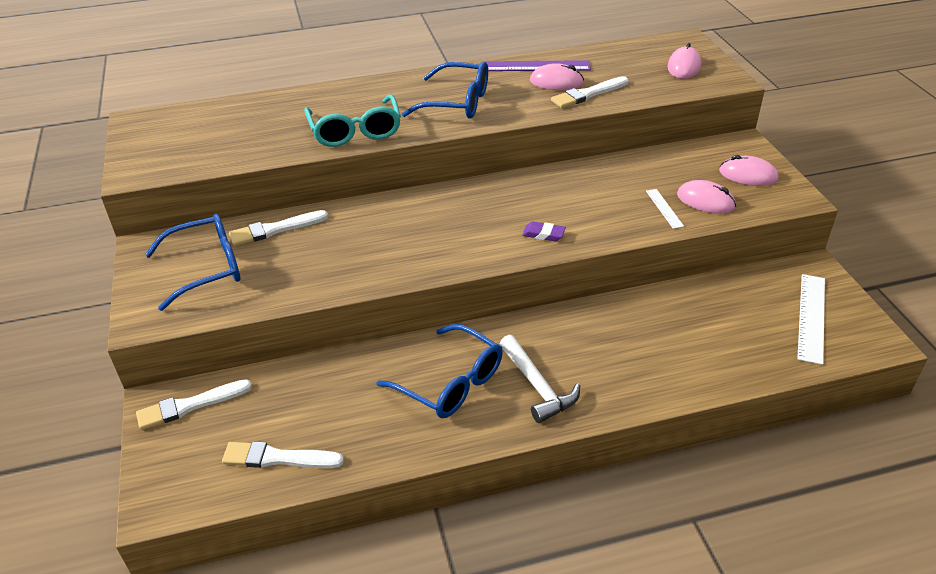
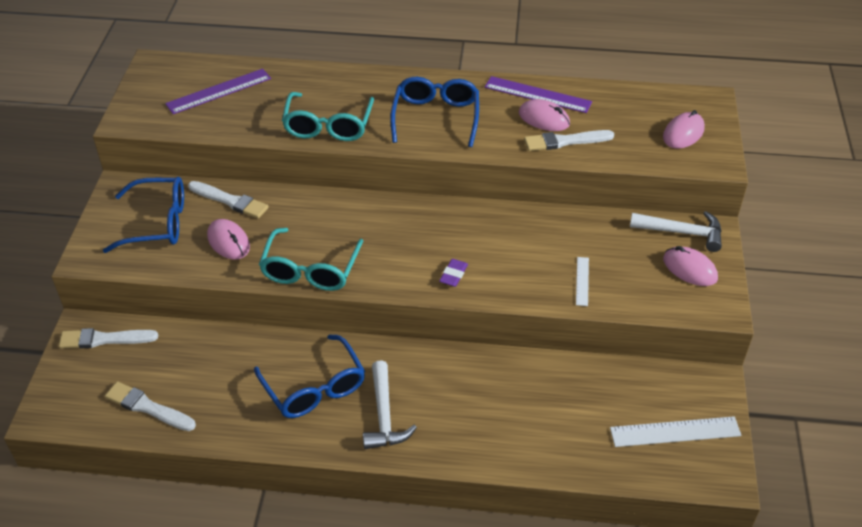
camera: 20 degrees right, 5 degrees up
(221, 128) = (219, 91): none -> purple ruler
(275, 229) = (230, 201): white brush -> white brush turned 150 degrees counterclockwise
(399, 266) = (310, 269): none -> turquoise glasses
(456, 102) = (436, 118): blue glasses -> blue glasses turned 120 degrees counterclockwise
(543, 234) = (453, 275): purple eraser -> purple eraser turned 75 degrees clockwise
(705, 201) = (627, 285): pink mouse -> pink mouse (229, 242)
(720, 150) = (682, 233): none -> white hammer
(811, 317) = (675, 432): white ruler -> white ruler turned 45 degrees clockwise

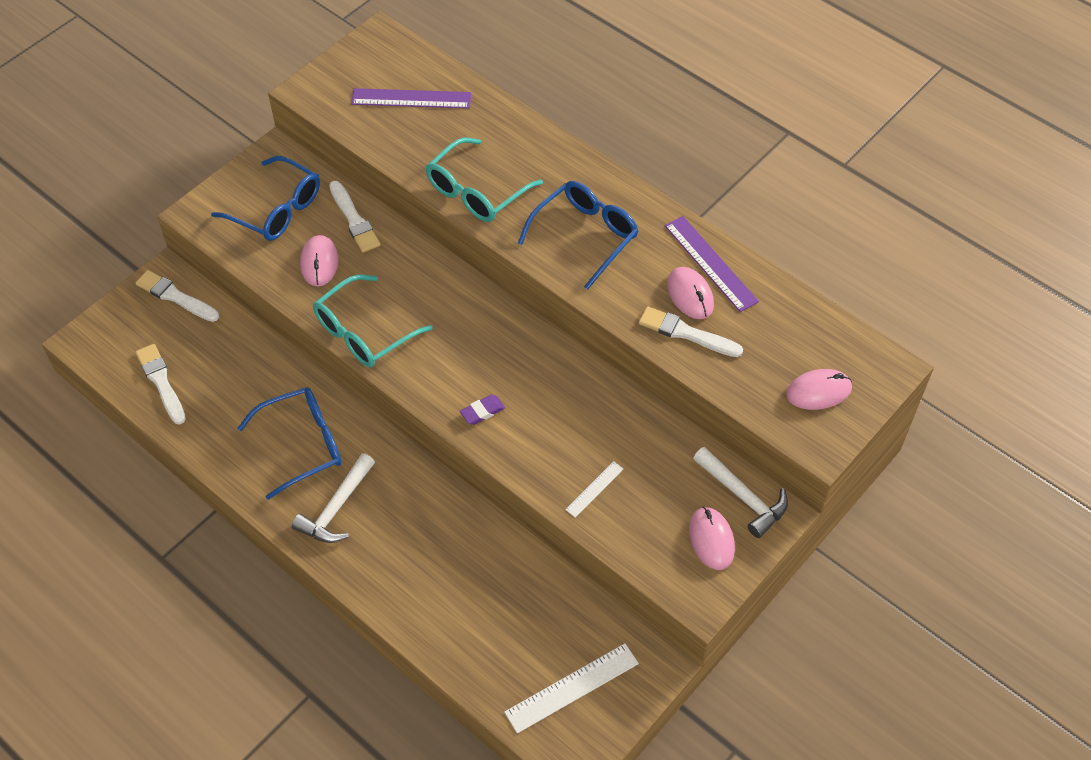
camera: 35 degrees right, 10 degrees up
(314, 387) = (302, 445): blue glasses -> blue glasses turned 120 degrees counterclockwise
(675, 432) = (572, 688): white ruler -> white ruler turned 60 degrees counterclockwise

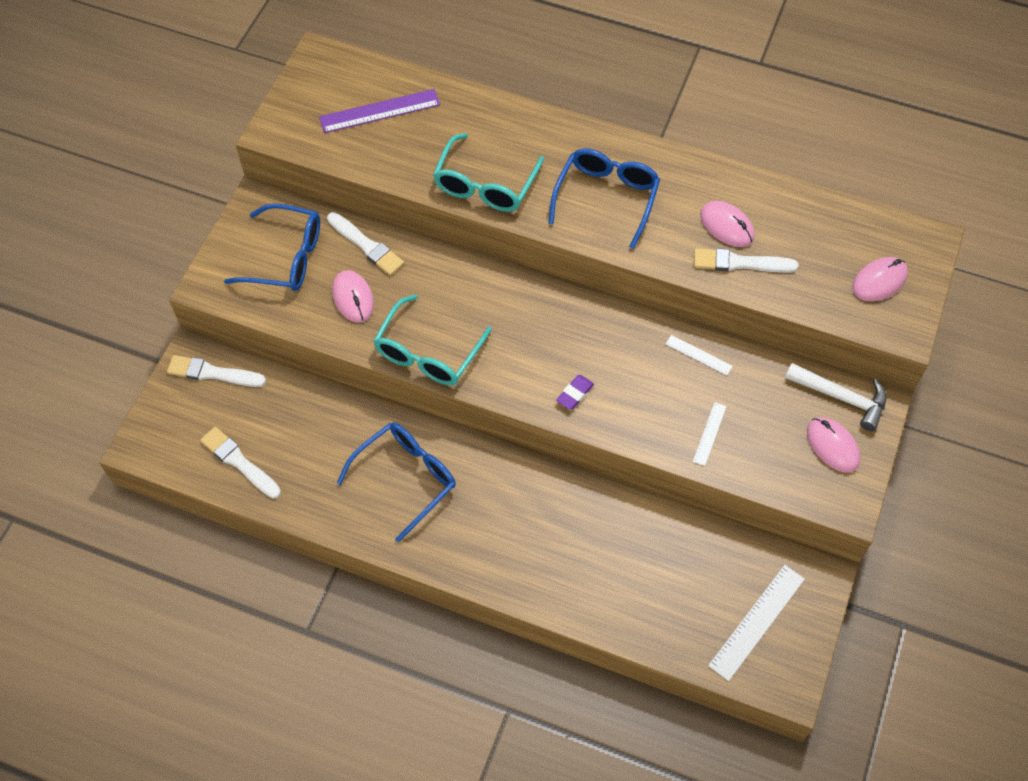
camera: 20 degrees left, 5 degrees up
(336, 508) = (466, 529): white hammer -> none
(619, 413) = (698, 355): none -> white ruler
(710, 263) = (731, 190): purple ruler -> none

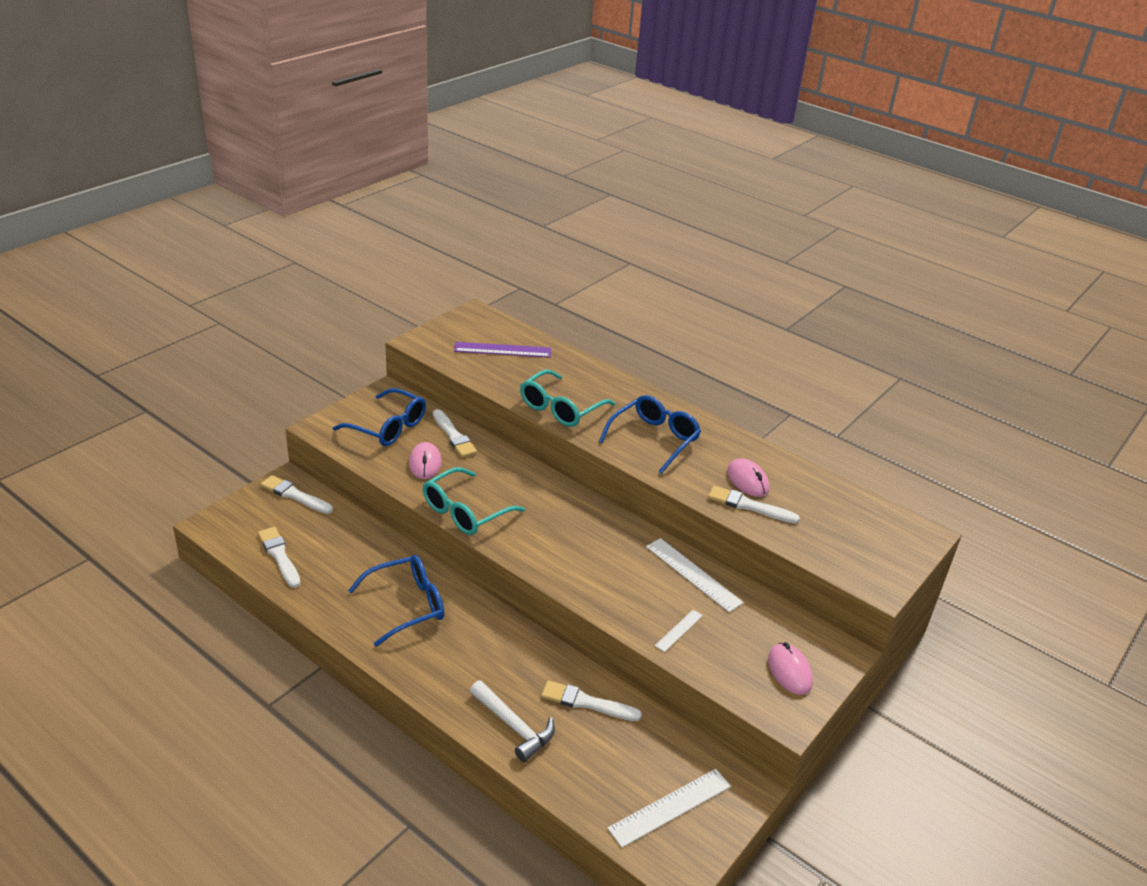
camera: 15 degrees right, 25 degrees down
(575, 394) = (573, 571): purple eraser -> none
(636, 533) = (587, 703): none -> white brush
(698, 355) = (693, 574): white ruler -> white ruler, size x1.84
(841, 398) = (812, 639): white hammer -> white hammer (514, 726)
(879, 281) = (869, 549): pink mouse -> none

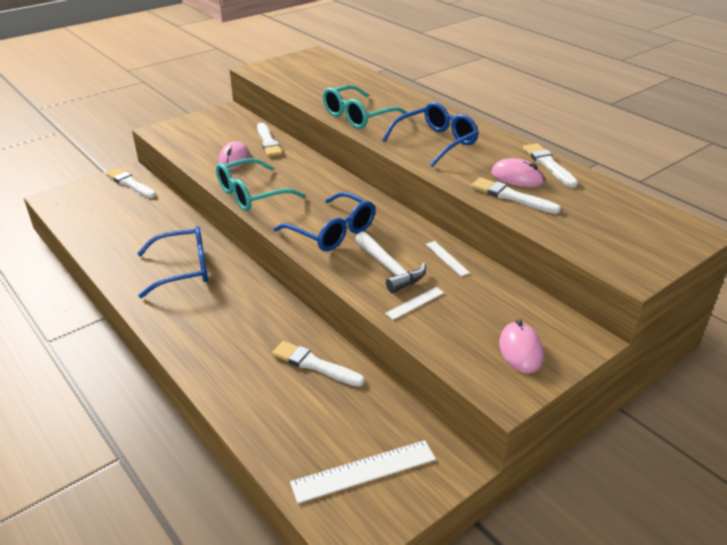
camera: 15 degrees right, 0 degrees up
(279, 556) = (95, 224): white brush -> white brush (548, 164)
(387, 427) = (215, 133): blue glasses -> blue glasses (332, 232)
(502, 350) = (326, 77): purple ruler -> none
(514, 726) = (235, 377): white hammer -> white hammer (389, 269)
(693, 574) = (447, 258): white ruler -> white ruler, size x0.54
(747, 480) = (517, 177): pink mouse -> pink mouse turned 45 degrees counterclockwise

